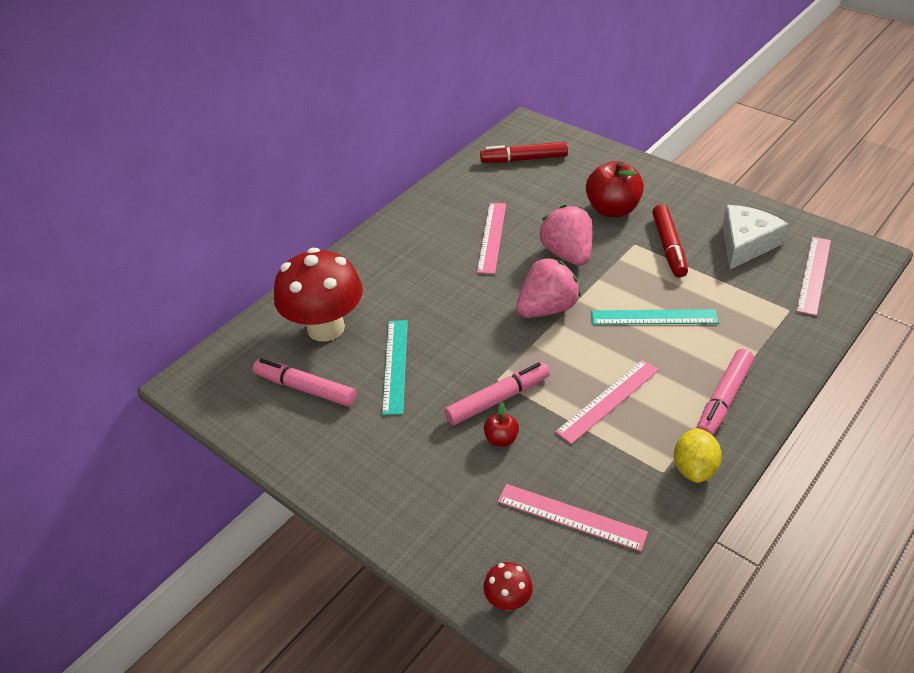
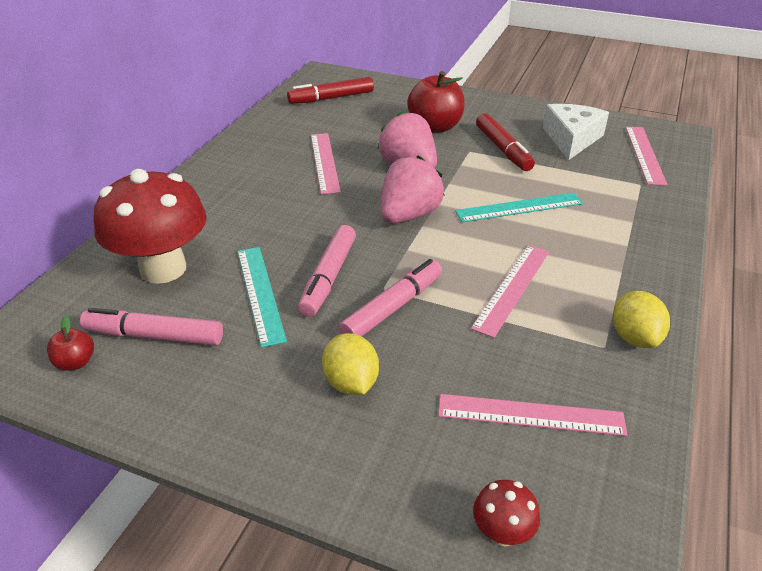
camera: 20 degrees left, 5 degrees down
(441, 459) = (351, 382): none -> yellow lemon
(501, 439) = (413, 347): red apple -> red apple (76, 362)
(723, 399) = (626, 268): pink marker -> pink marker (328, 277)

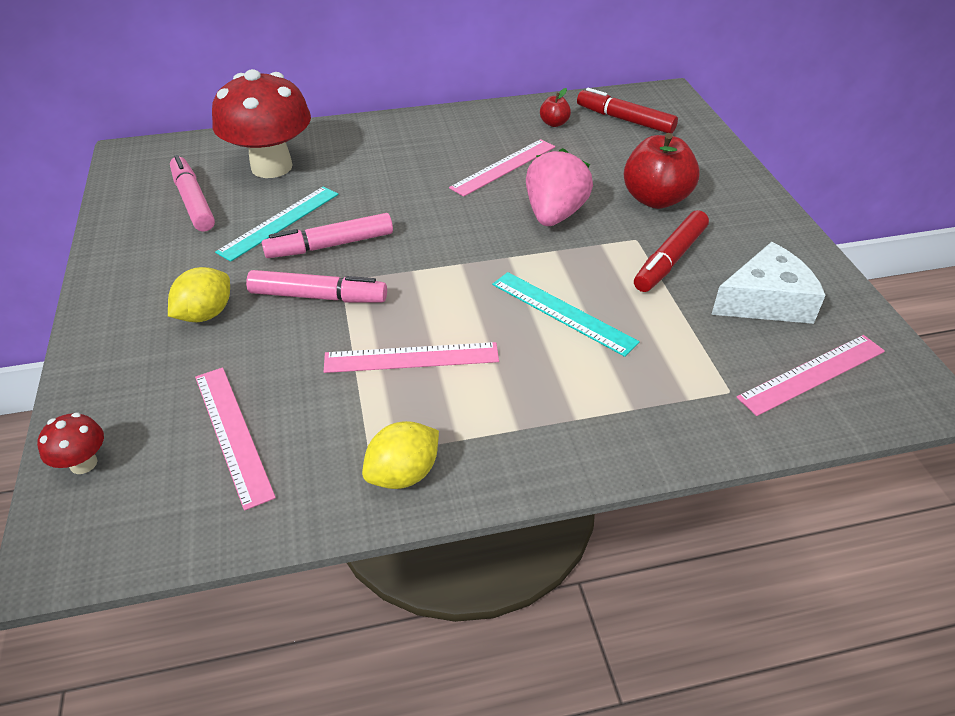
camera: 55 degrees right, 5 degrees up
(76, 362) = (144, 185): red apple -> red apple (554, 123)
(409, 215) = (469, 249): pink strawberry -> none

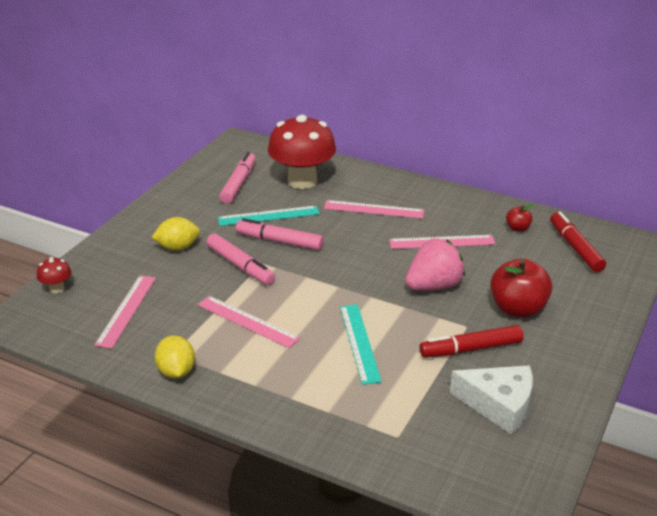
camera: 40 degrees right, 10 degrees down
(403, 474) = (176, 371): yellow lemon -> yellow lemon turned 75 degrees clockwise
(812, 374) = (464, 458): pink ruler -> pink ruler (374, 209)

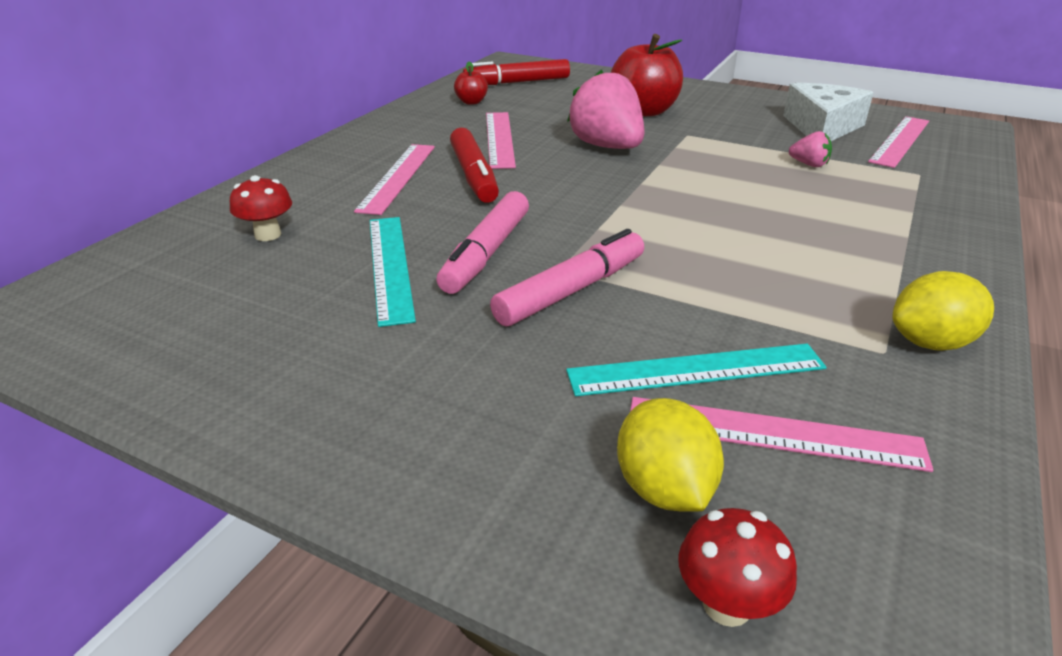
camera: 90 degrees left, 0 degrees up
(177, 247) = (500, 376): yellow lemon -> yellow lemon (663, 488)
(238, 183) = (234, 306): pink marker -> none
(247, 321) = (744, 276): pink ruler -> pink ruler (900, 141)
(302, 181) = (268, 235): red mushroom -> red mushroom, size x0.42
(359, 343) = (753, 191): turquoise ruler -> turquoise ruler (696, 370)
(410, 379) = (809, 164): none -> pink strawberry
(471, 349) = (731, 134): red marker -> red marker (474, 176)

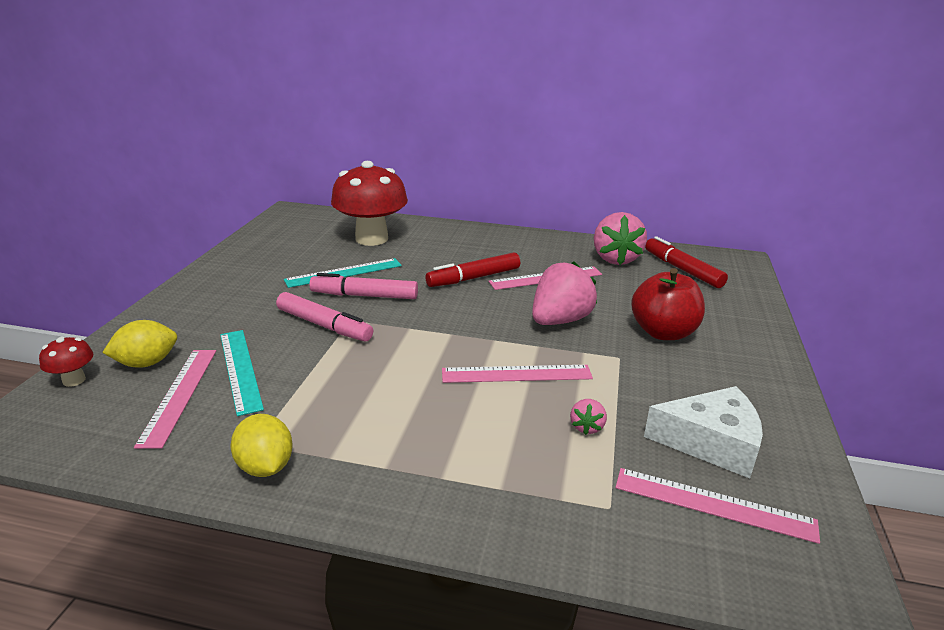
camera: 75 degrees right, 5 degrees down
(268, 235) = (371, 239): red mushroom -> red mushroom, size x2.36
(398, 177) = (459, 256): pink ruler -> pink ruler (516, 374)
(471, 102) = (615, 259): red apple -> pink strawberry

